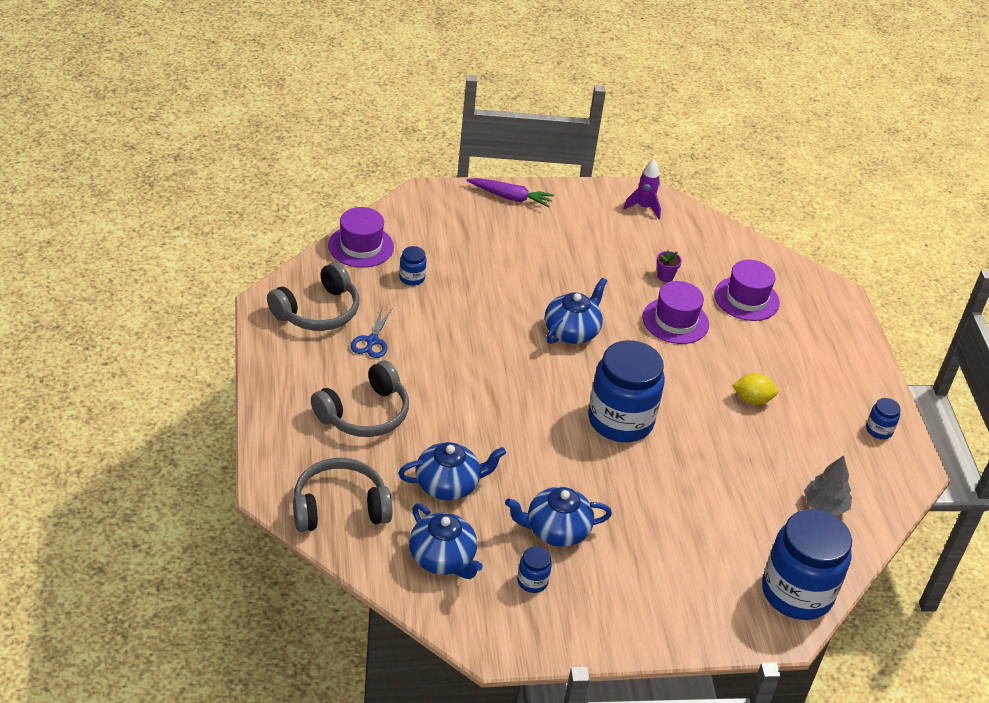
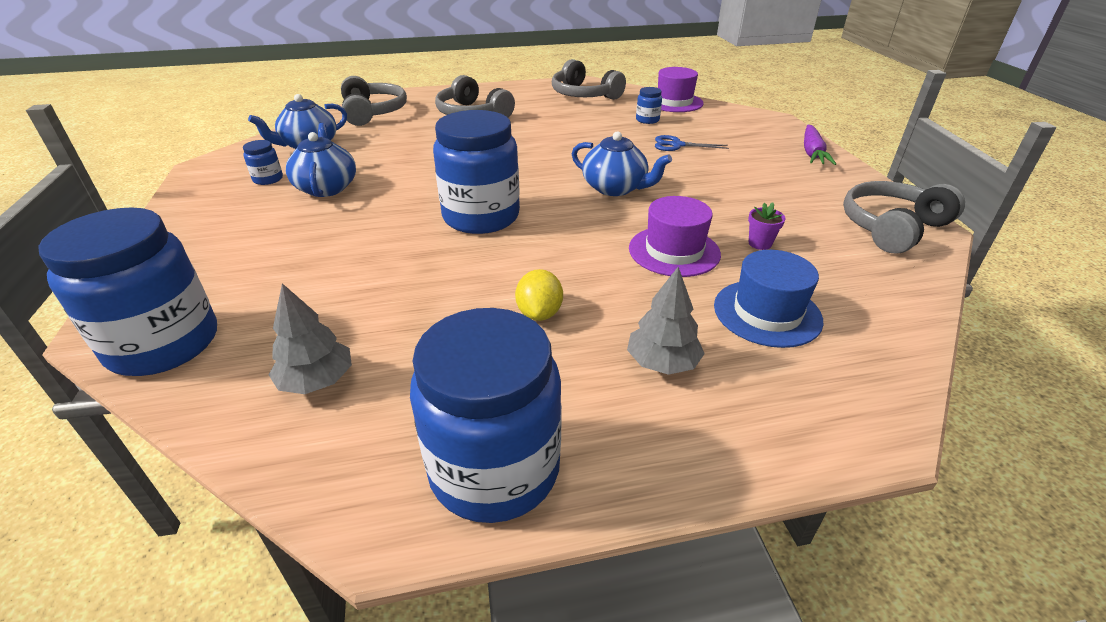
camera: 90 degrees right, 5 degrees down
(372, 341) = (558, 112): blue scissors -> blue scissors (677, 145)
(448, 485) = (391, 144): blue teapot -> none
(644, 208) = (891, 227): purple rocket -> grey headphones
(746, 299) = (767, 313): purple hat -> blue hat
(795, 354) = (662, 363): none -> grey tree
(879, 430) = (494, 469): blue jar -> blue jar, size x2.39

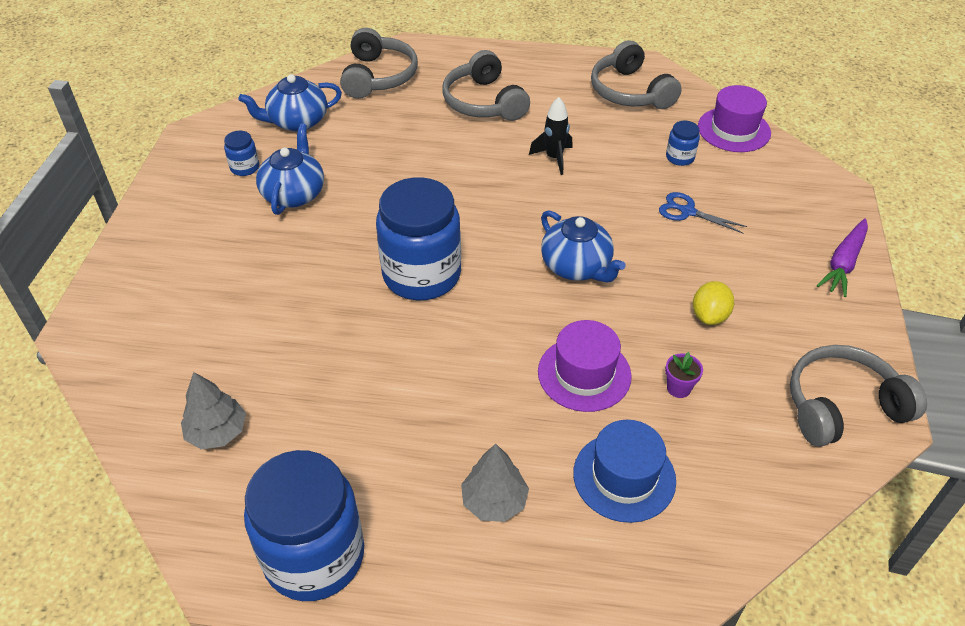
camera: 20 degrees right, 10 degrees up
(164, 344) = (117, 359): blue jar -> none
(539, 313) = (418, 414): yellow lemon -> yellow lemon (709, 316)
(551, 134) = (554, 158): none -> black rocket

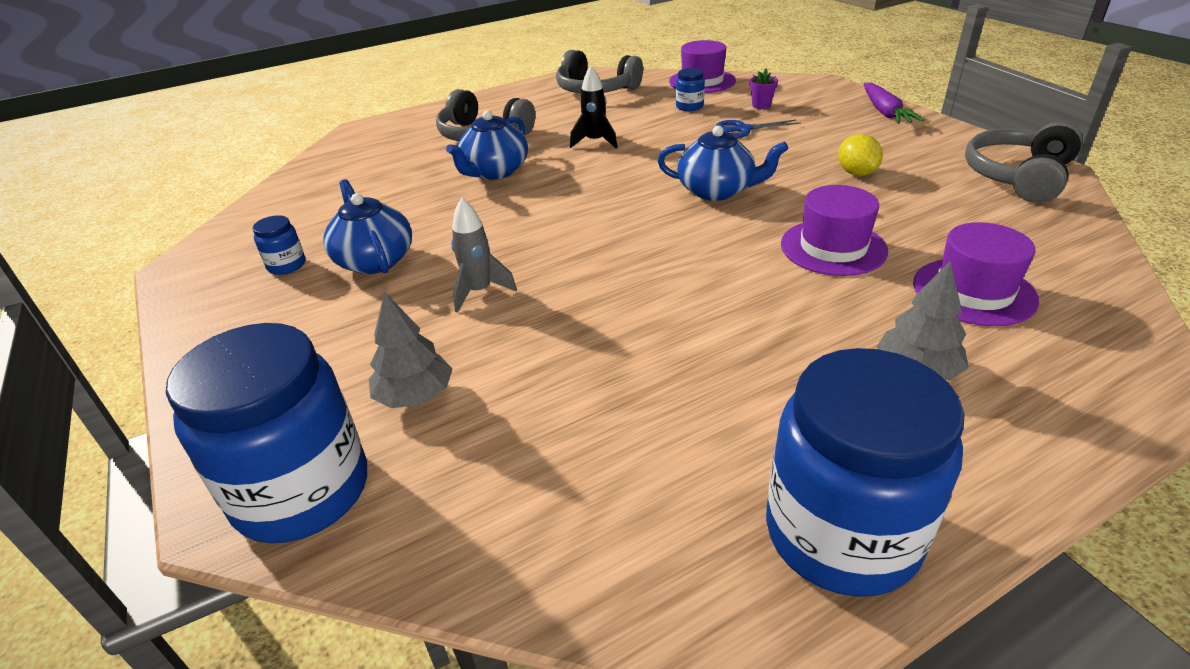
camera: 35 degrees left, 10 degrees down
(217, 432) = (561, 495): grey tree -> grey tree (415, 396)
(297, 121) = (306, 211): blue teapot -> blue teapot (494, 171)
(323, 261) = (479, 292): none -> grey rocket
(378, 76) = (355, 155): grey headphones -> none
(421, 275) = (594, 255): blue jar -> blue jar (302, 491)
(624, 477) = (974, 291): blue hat -> purple hat
(678, 388) = (910, 220): purple flower pot -> purple flower pot (761, 105)

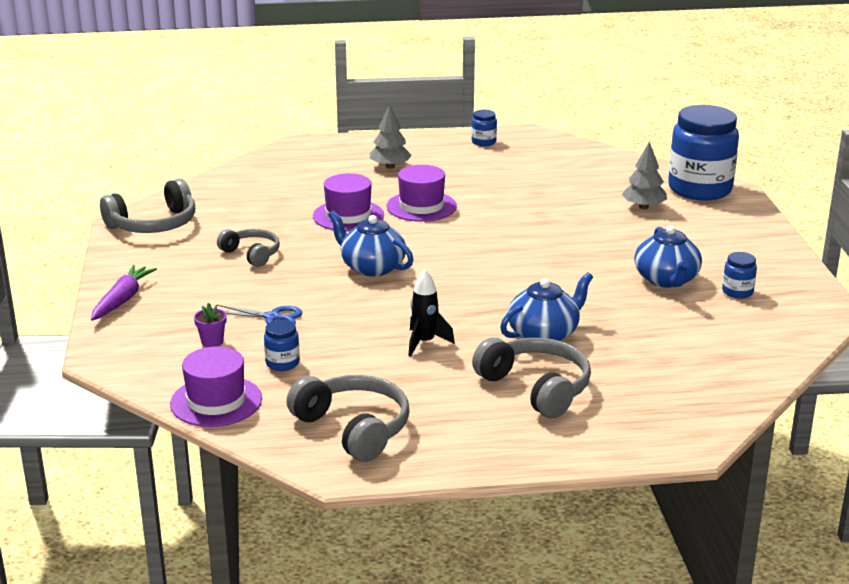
camera: 160 degrees left, 10 degrees down
(479, 292) = (593, 243): grey rocket -> none
(841, 534) = (483, 142): blue jar -> blue jar, size x0.42
(856, 173) = (252, 254): yellow lemon -> grey headphones
(974, 291) = (310, 182): purple hat -> purple hat (421, 206)

